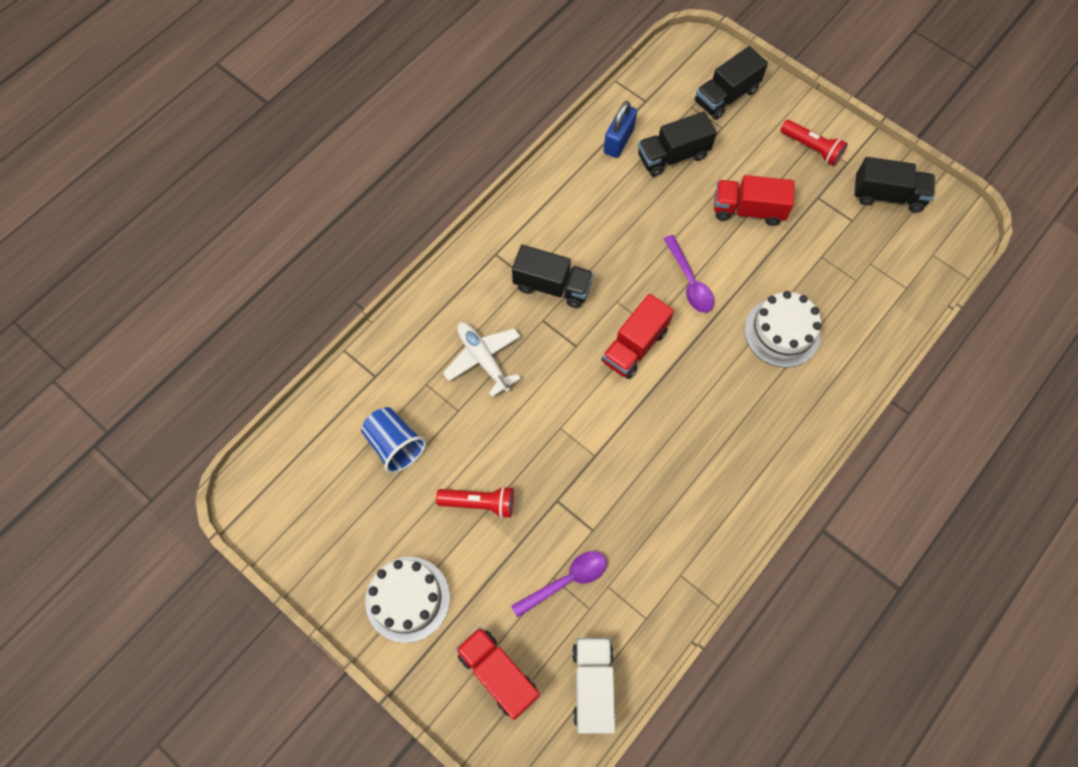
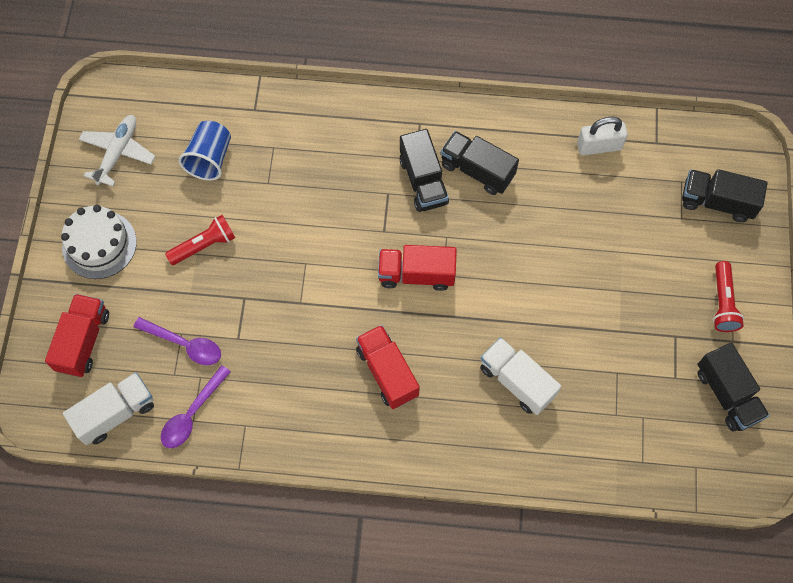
camera: 55 degrees right, 0 degrees up
(479, 503) = (204, 245): red flashlight -> red flashlight turned 90 degrees counterclockwise
(483, 359) = (323, 173): white plane -> white plane (118, 153)
(618, 141) = (599, 146): blue padlock -> white padlock
(673, 156) = (619, 196): black truck -> black truck (477, 170)
(689, 281) = (508, 281): purple spoon -> purple spoon (192, 414)
(748, 210) = (615, 286): red truck -> red truck (387, 372)
(782, 332) = (517, 381): white cake -> white truck

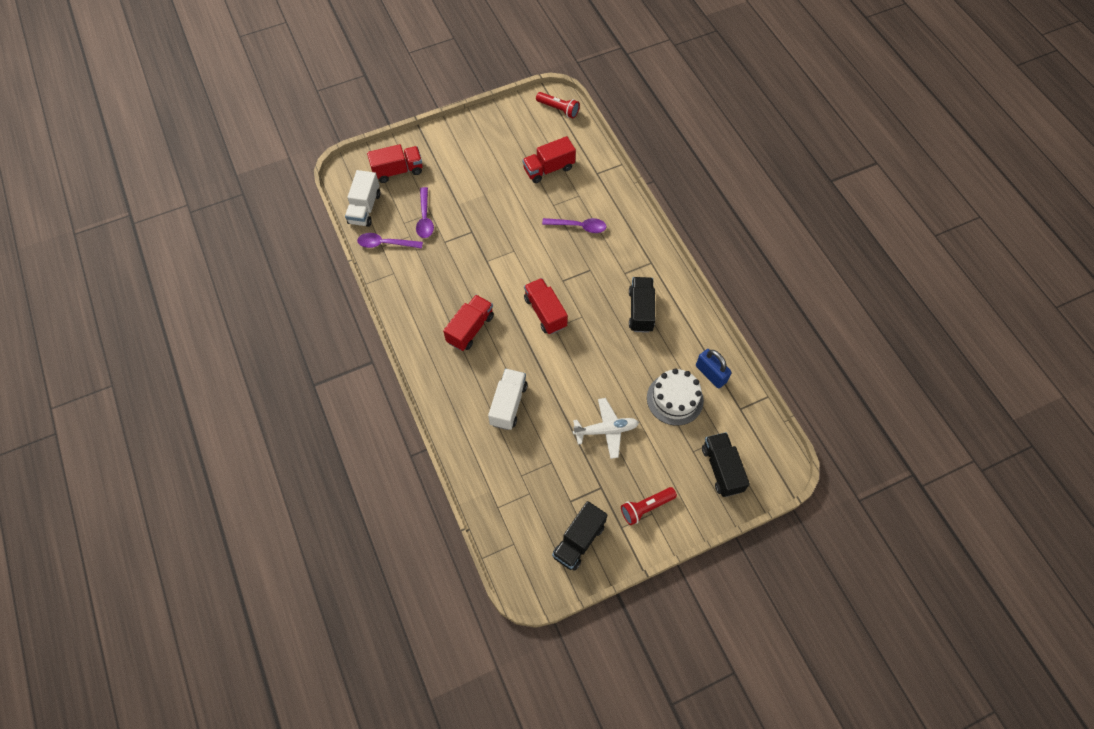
camera: 60 degrees right, 5 degrees down
(99, 244) = (460, 147): white cake -> white cake (675, 399)
(116, 413) = (364, 208): white truck -> white truck turned 75 degrees clockwise
(118, 153) = (522, 124): white plane -> white plane (606, 430)
(204, 245) = (492, 195): red flashlight -> red flashlight (558, 109)
(210, 159) = (549, 169): blue cup -> red truck
(319, 172) = (579, 226): none -> purple spoon
(423, 181) = (611, 284): black truck -> none
(599, 146) = (711, 374): white padlock -> blue padlock

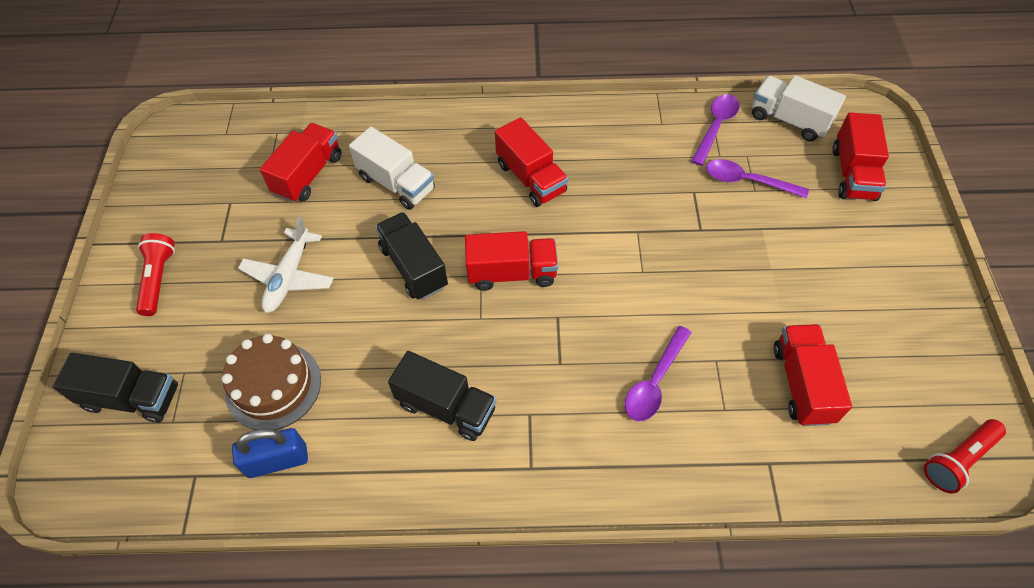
camera: 115 degrees right, 5 degrees down
(525, 463) = (308, 175): none -> red truck
(578, 541) = (179, 193): black truck -> black truck (414, 267)
(675, 399) = (273, 386): white cake -> brown cake

